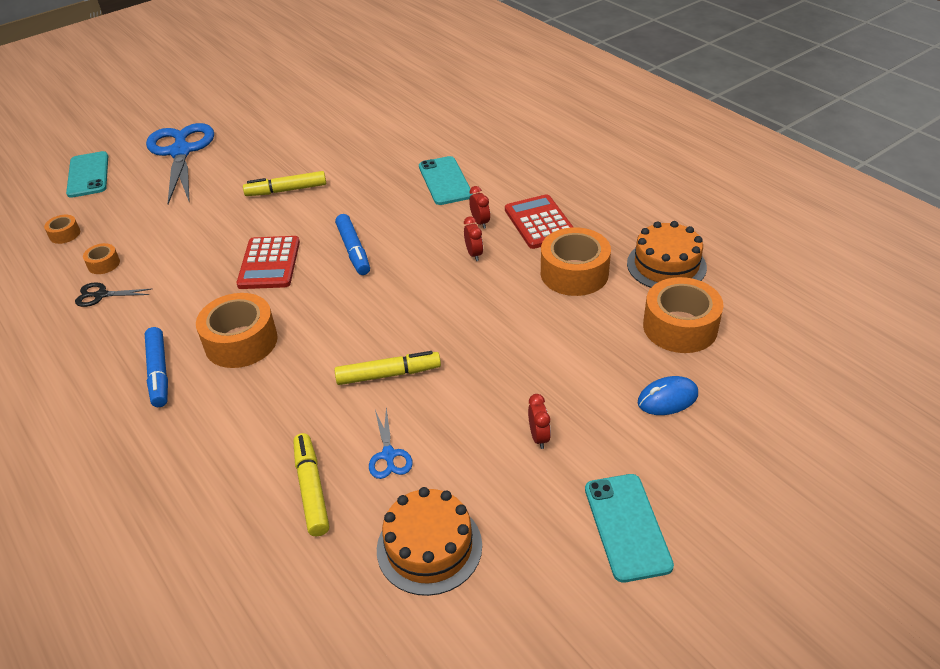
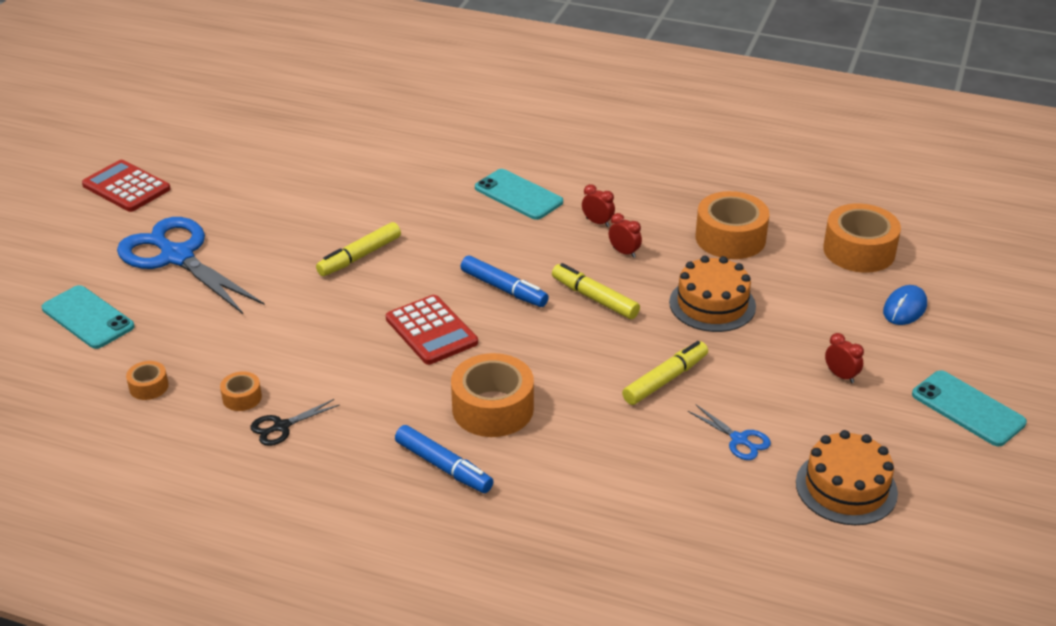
camera: 35 degrees left, 5 degrees down
(311, 489) = (706, 492): yellow marker -> yellow marker (594, 298)
(540, 222) = (652, 204): red calculator -> red calculator (126, 187)
(666, 265) = (798, 205): orange cake -> orange cake (712, 304)

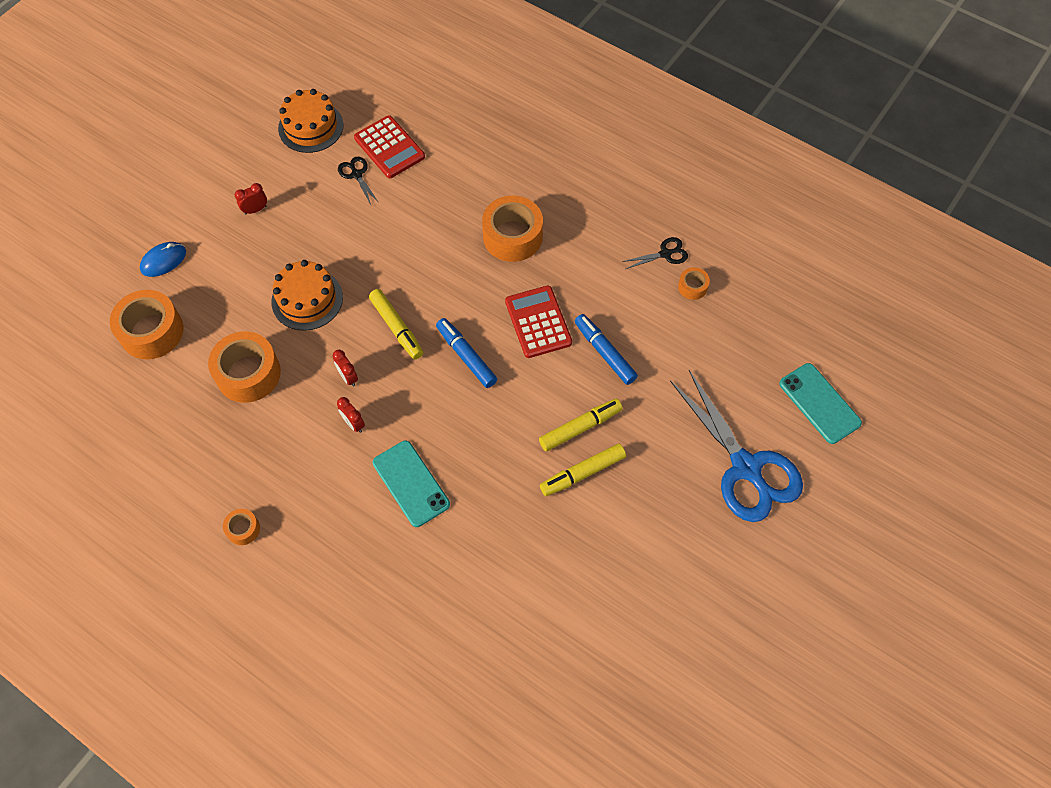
camera: 165 degrees left, 25 degrees up
(126, 187) = (802, 597): red calculator -> red calculator (389, 147)
(149, 387) = (763, 313): orange tape -> orange tape (243, 529)
(443, 466) = (559, 197): blue marker -> blue marker (604, 353)
(665, 380) = (381, 234): yellow marker -> yellow marker (583, 473)
(739, 440) = (356, 174): blue scissors -> black scissors
(841, 376) = (255, 210): red clock -> red clock turned 90 degrees clockwise
(968, 409) = (190, 164): turquoise phone -> none

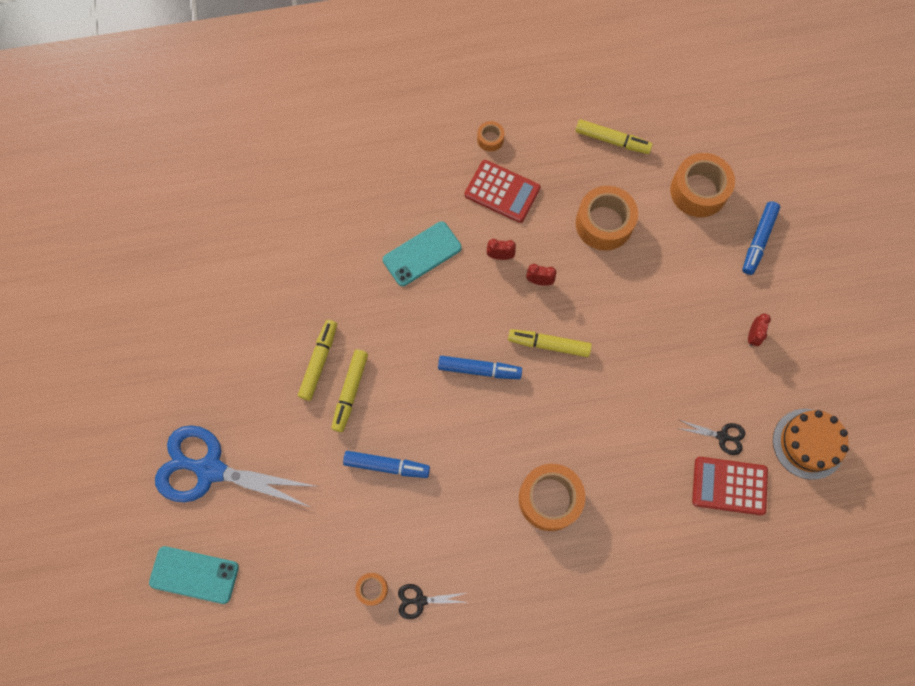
camera: 135 degrees right, 10 degrees up
(155, 431) = (612, 140): none -> yellow marker
(163, 261) = (758, 240): blue mouse -> blue marker
(307, 299) = (632, 306): orange cake -> none
(411, 483) = (422, 254): turquoise phone -> turquoise phone turned 45 degrees counterclockwise
(538, 322) = (457, 444): red calculator -> red calculator (502, 192)
(665, 254) = (420, 600): black scissors -> black scissors turned 60 degrees clockwise

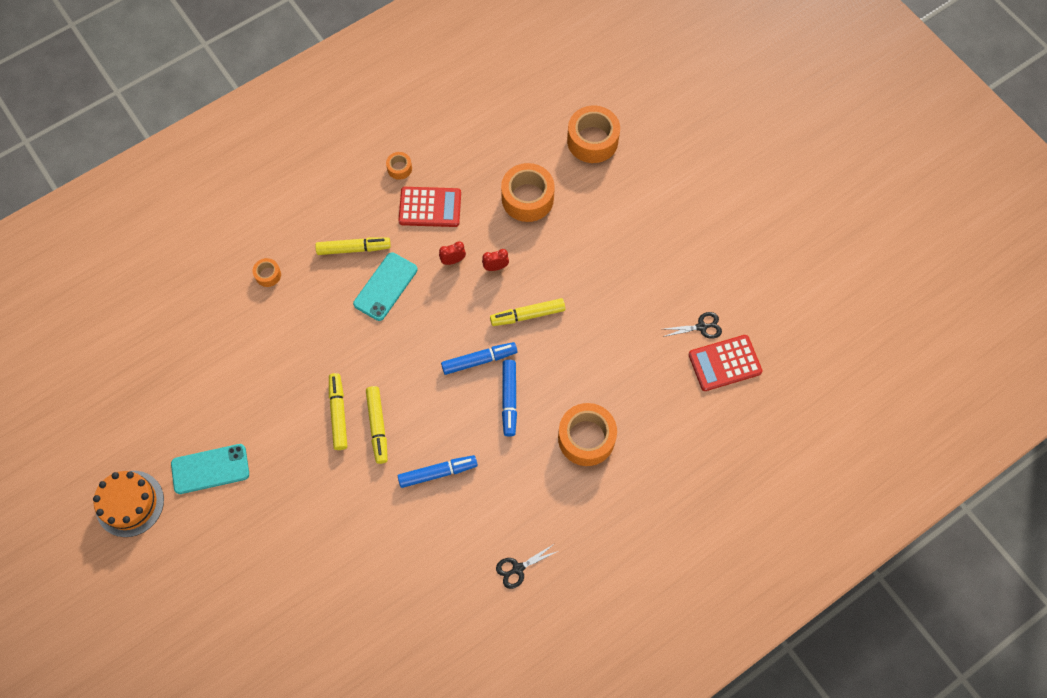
camera: 25 degrees left, 5 degrees down
(194, 575) = (313, 638): turquoise phone -> turquoise phone (210, 469)
(210, 469) = (285, 545): blue scissors -> none
(372, 589) = (473, 578): orange tape -> orange tape (268, 275)
(612, 140) = (502, 128): yellow marker -> yellow marker (353, 249)
(752, 336) = (689, 237): red clock -> none
(758, 240) = (659, 160): blue marker -> blue marker (509, 399)
(808, 443) = (771, 303): orange cake -> orange cake (130, 503)

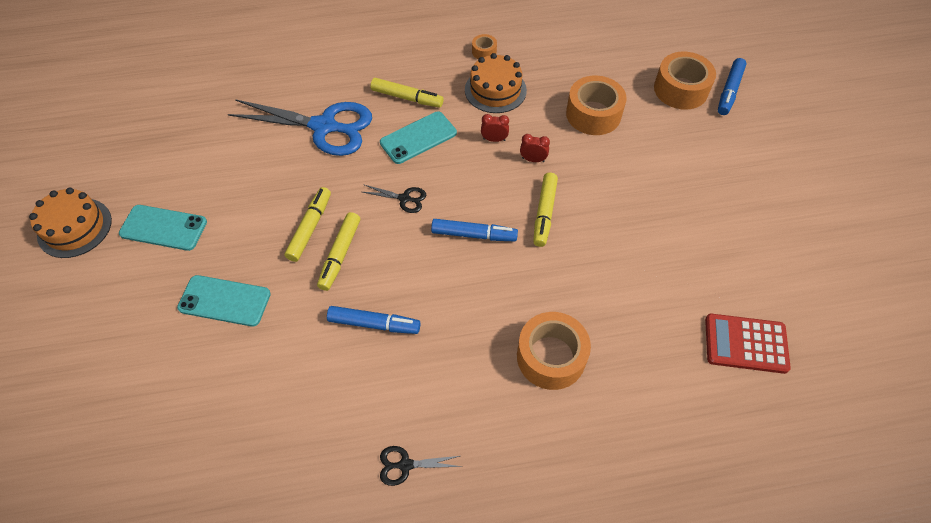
camera: 25 degrees right, 10 degrees down
(268, 275) = (319, 91): orange tape -> none
(294, 310) = (324, 127): none -> blue scissors
(305, 508) = (224, 301): none -> turquoise phone
(430, 207) = (495, 90): red calculator -> orange cake
(509, 399) = (486, 283): blue marker -> blue marker (729, 91)
(528, 315) = (544, 213): yellow marker -> yellow marker turned 90 degrees counterclockwise
(701, 327) = (732, 296): black scissors -> black scissors (404, 198)

